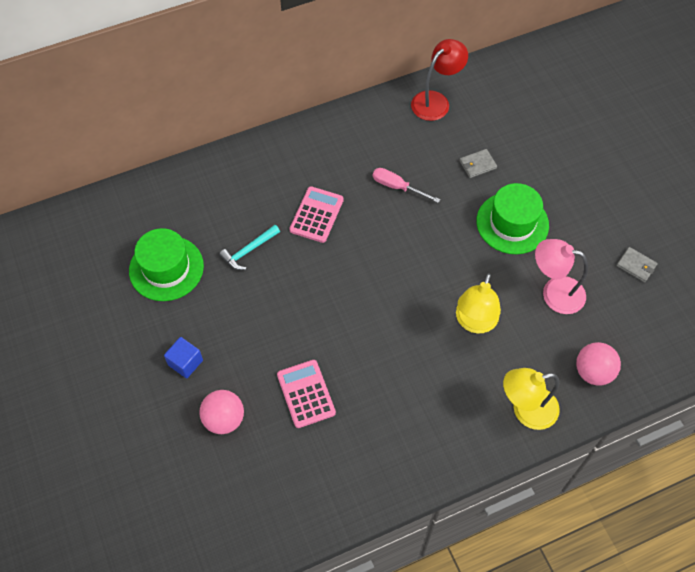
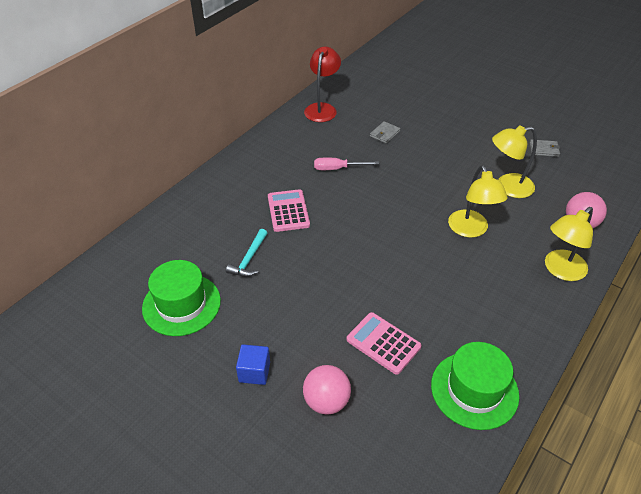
camera: 30 degrees left, 15 degrees down
(512, 223) = (440, 158): green hat -> green hat (474, 390)
(554, 292) = (507, 187): pink lamp -> yellow lamp

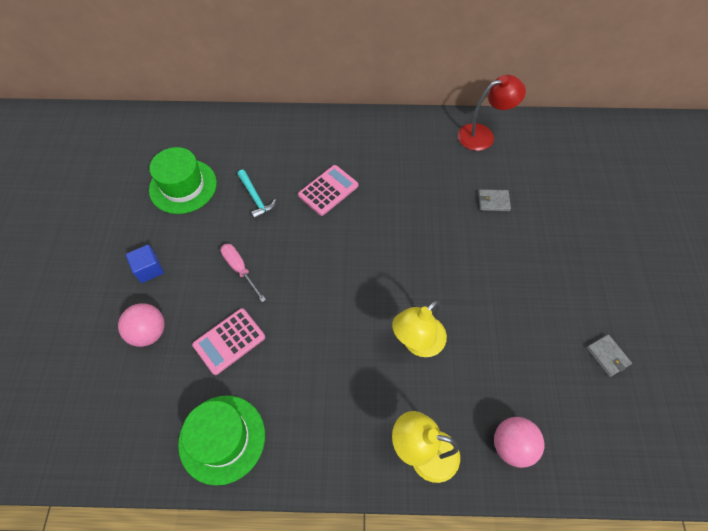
camera: 55 degrees right, 15 degrees up
(249, 259) = (255, 198): turquoise hammer -> turquoise hammer turned 105 degrees counterclockwise
(337, 169) = (410, 193): pink screwdriver -> pink screwdriver (240, 269)
(383, 343) = (229, 341): pink calculator -> pink calculator turned 135 degrees counterclockwise
(507, 187) = (510, 347): yellow lamp -> none

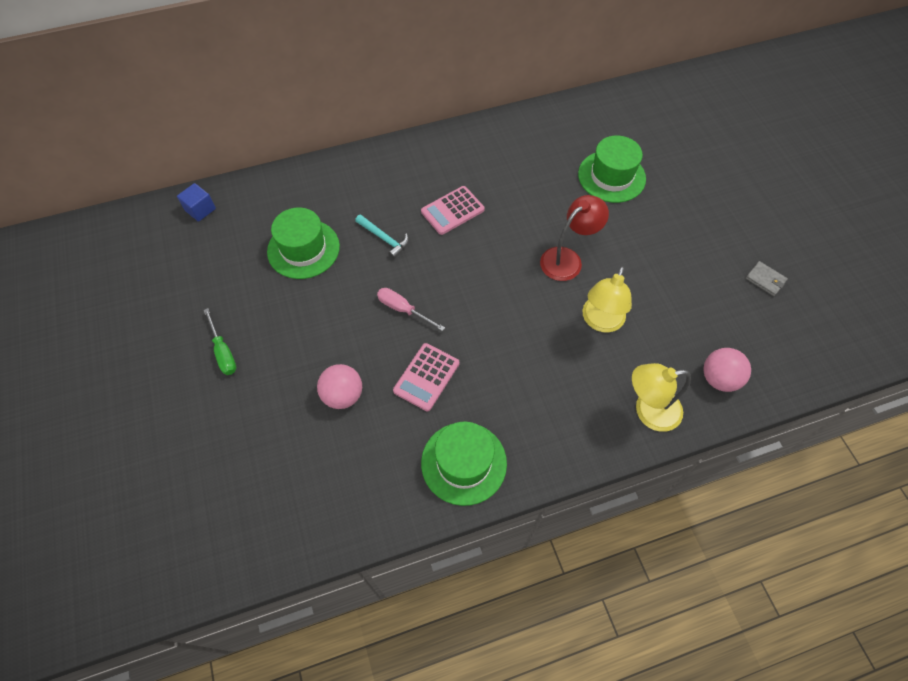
camera: 20 degrees left, 0 degrees up
(72, 257) = (223, 352): none -> green screwdriver
(149, 269) = (311, 338): blue cube -> blue cube (200, 209)
(328, 190) = (452, 211): pink calculator -> pink calculator turned 150 degrees counterclockwise
(483, 135) = (575, 118): red lamp -> red lamp (567, 259)
(493, 201) = (611, 176): grey wallet -> green hat

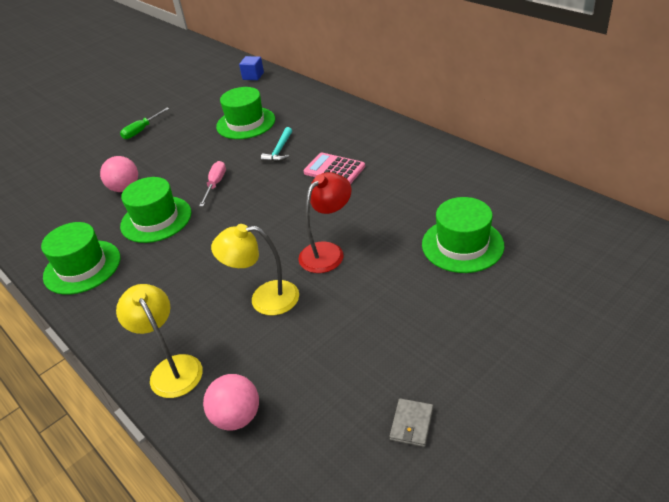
camera: 70 degrees right, 20 degrees down
(426, 377) = (156, 219): pink calculator -> green hat
(567, 259) = (328, 252): red lamp -> red lamp turned 75 degrees counterclockwise

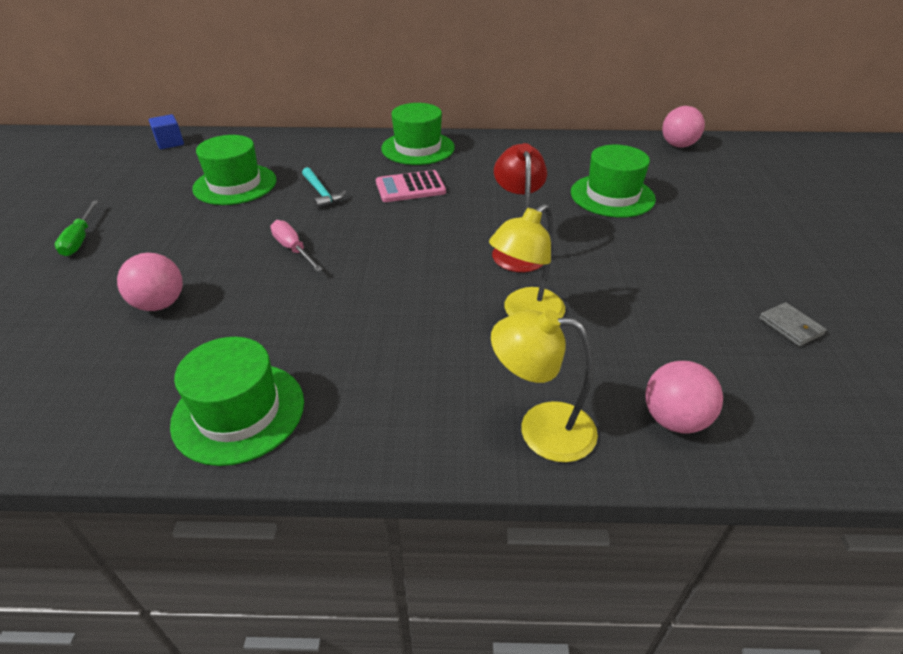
camera: 50 degrees left, 0 degrees up
(156, 219) = (268, 312): green hat -> green hat (418, 148)
(609, 225) = (678, 145): none -> pink ball

